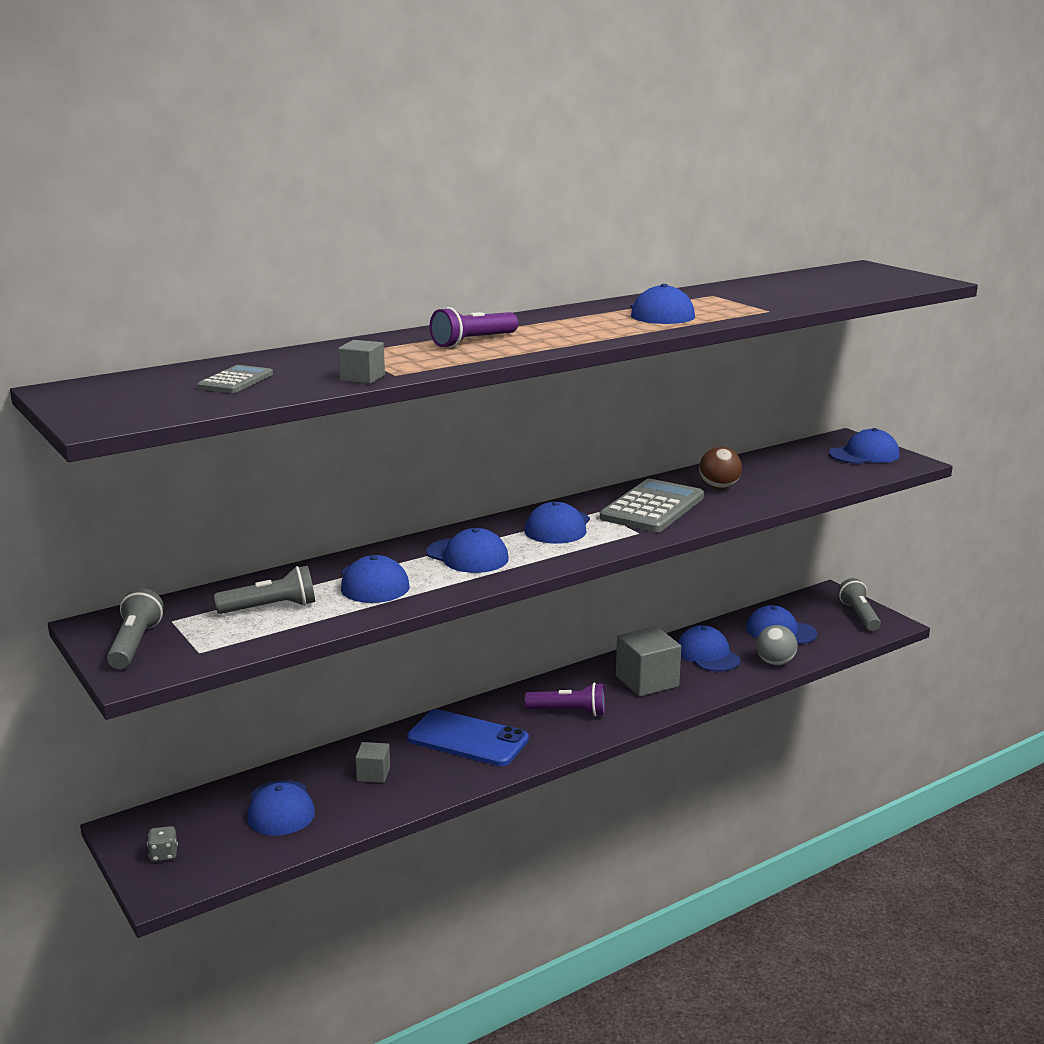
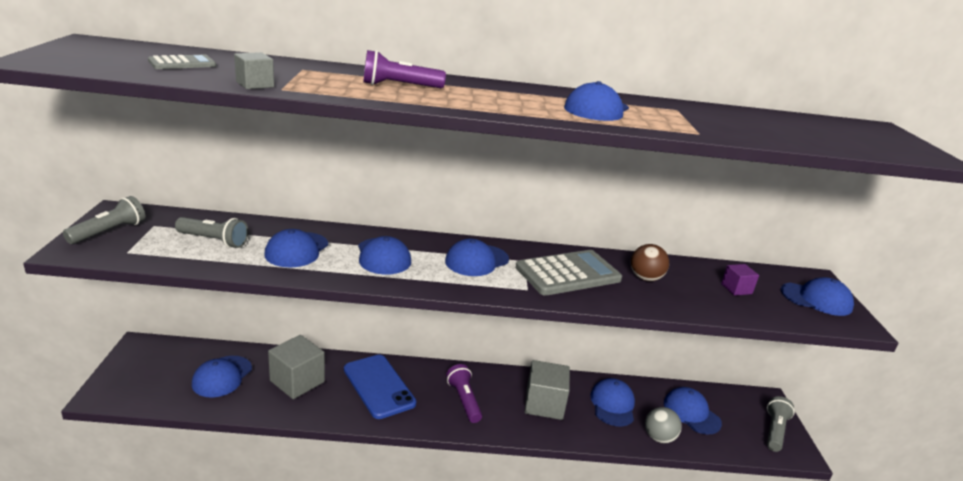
camera: 30 degrees right, 5 degrees up
(164, 855) = (132, 373): grey dice -> none
(373, 774) = (297, 381): grey cube -> grey cube, size x1.88
(569, 712) = (464, 400): purple flashlight -> purple flashlight turned 150 degrees counterclockwise
(798, 469) = (736, 289): none -> purple cube

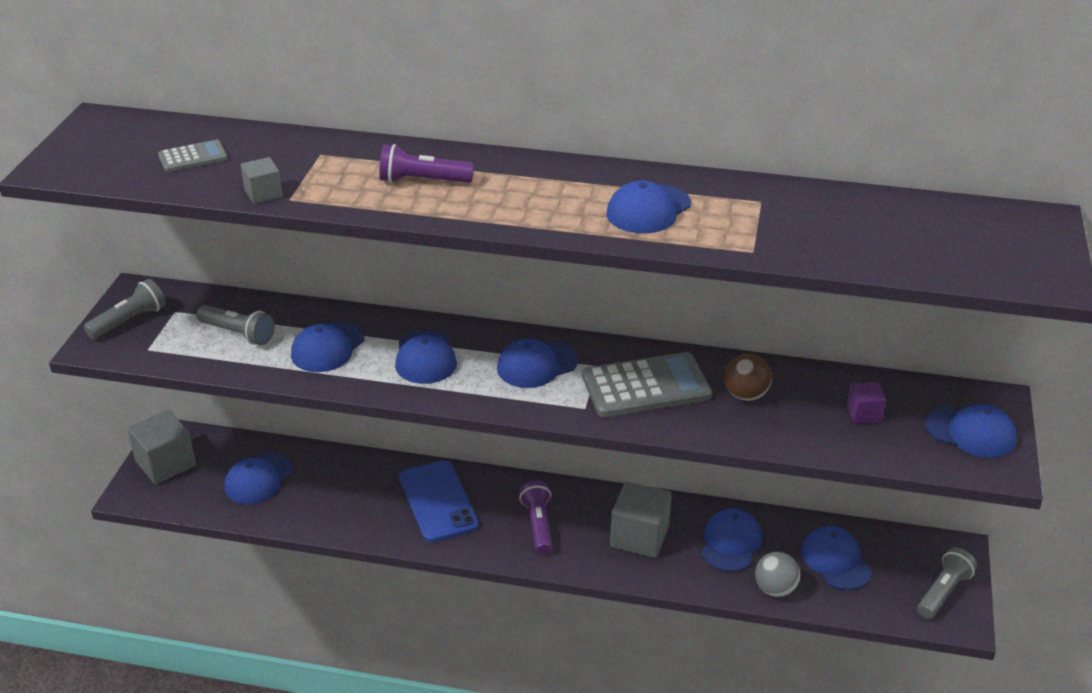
camera: 15 degrees right, 10 degrees up
(297, 381) = (342, 490): grey cube -> grey cube (165, 463)

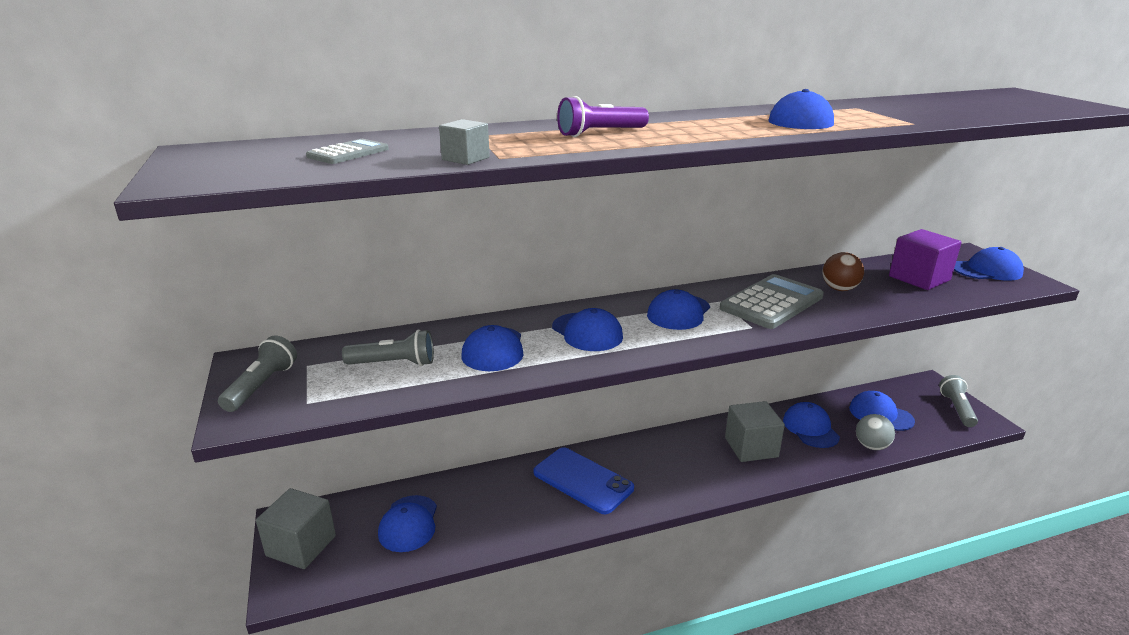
camera: 30 degrees left, 10 degrees down
(538, 525) = (675, 467): purple flashlight -> none
(864, 414) = (919, 278): purple cube -> purple cube, size x1.88

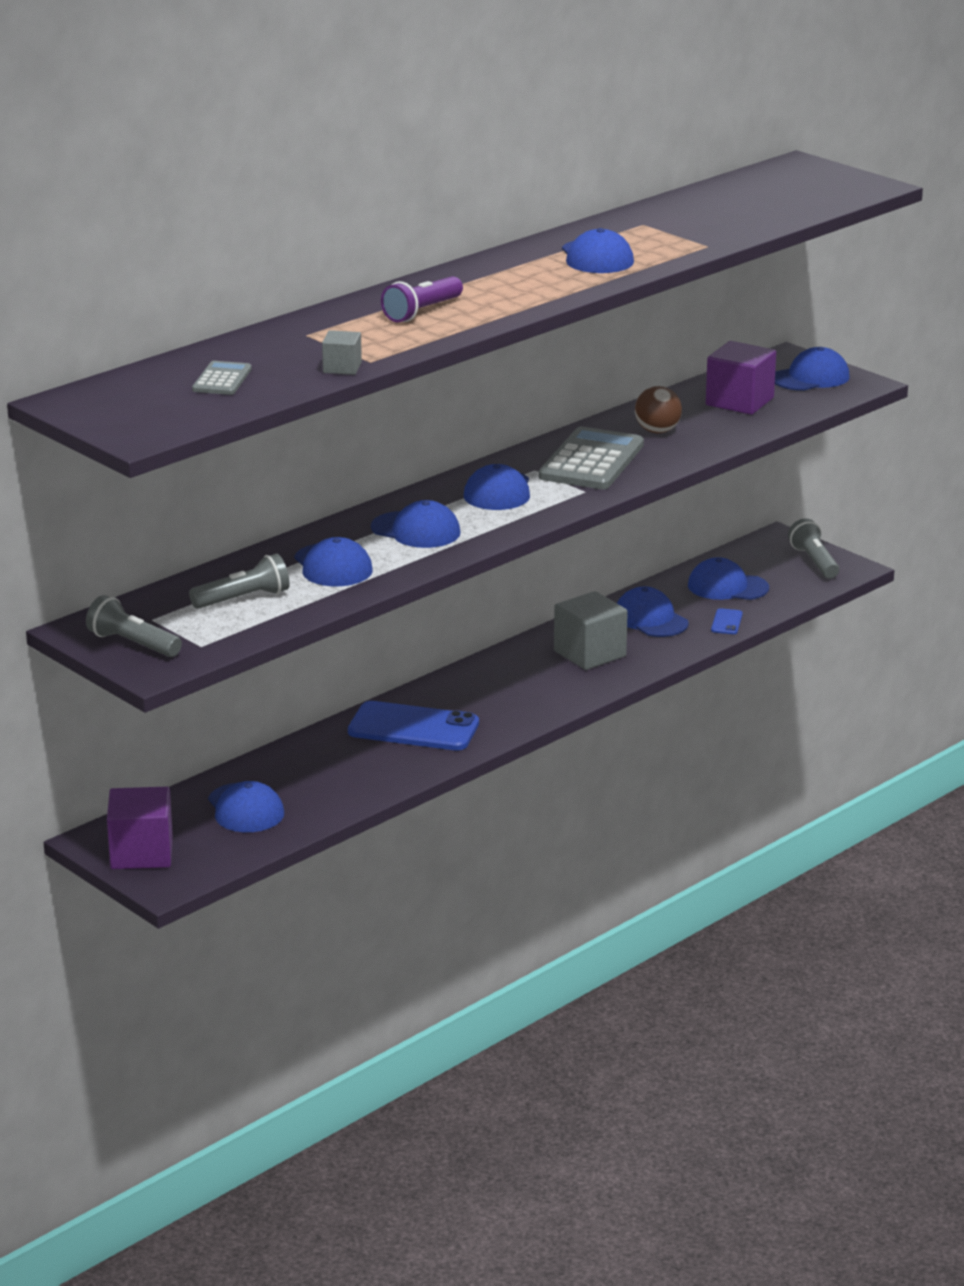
camera: 25 degrees left, 0 degrees up
(262, 386) = (133, 644): grey flashlight -> grey flashlight turned 45 degrees counterclockwise
(301, 546) = (141, 853): grey cube -> purple cube
(871, 446) = (726, 622): grey ball -> blue phone

